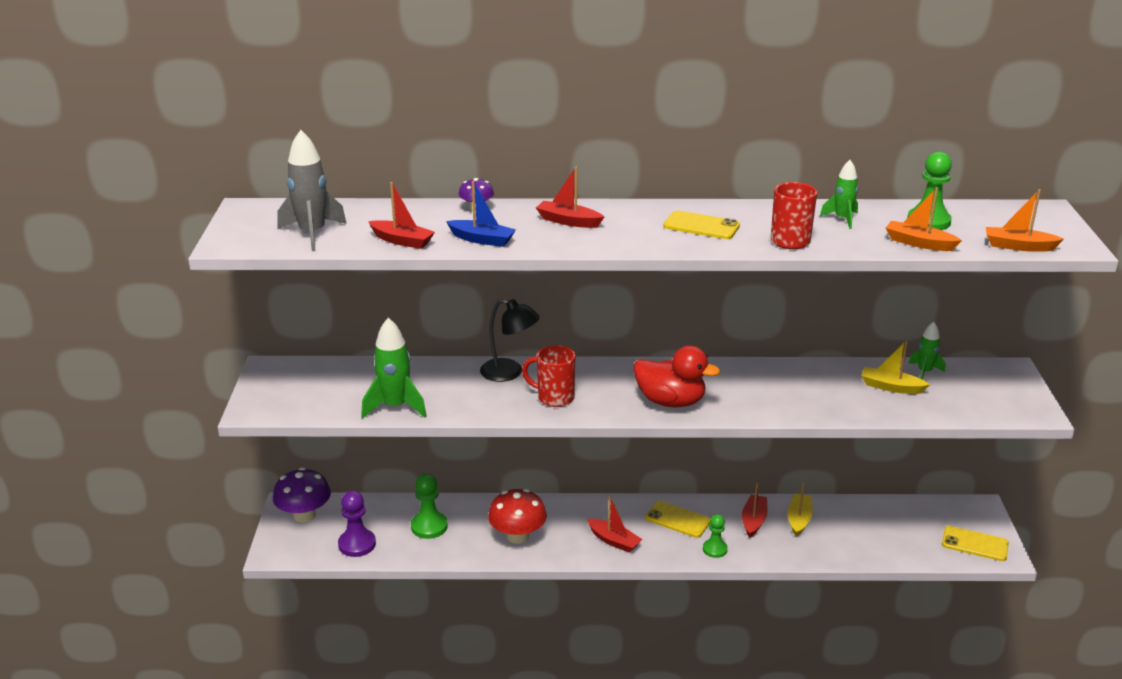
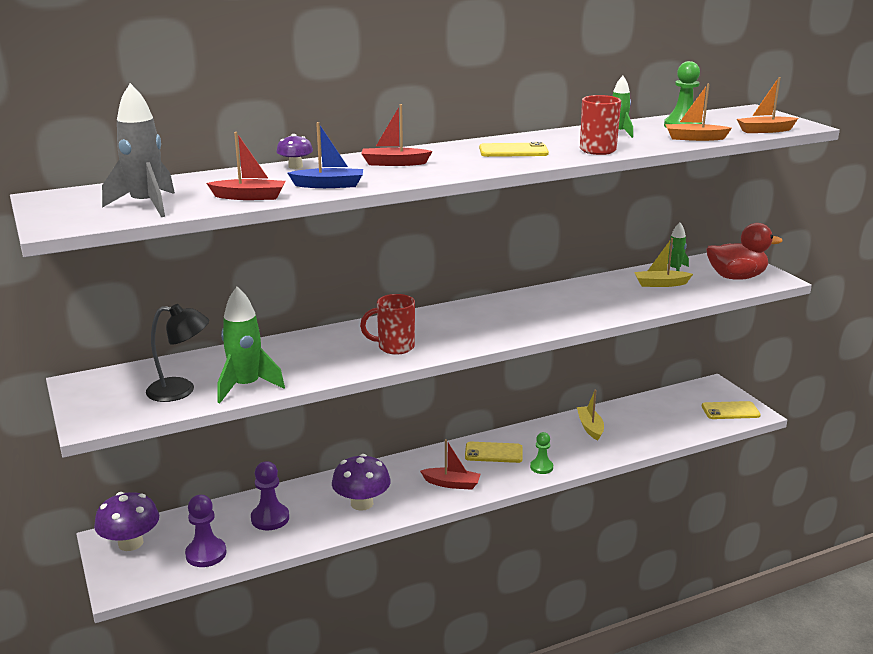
camera: 25 degrees left, 5 degrees down
(429, 526) = (270, 518): green pawn -> purple pawn
(509, 373) = (335, 337): black lamp -> black lamp (181, 390)
(517, 536) = (362, 503): red mushroom -> purple mushroom
(670, 402) = (499, 329): red duck -> red duck (736, 277)
(754, 521) = (556, 437): red boat -> none

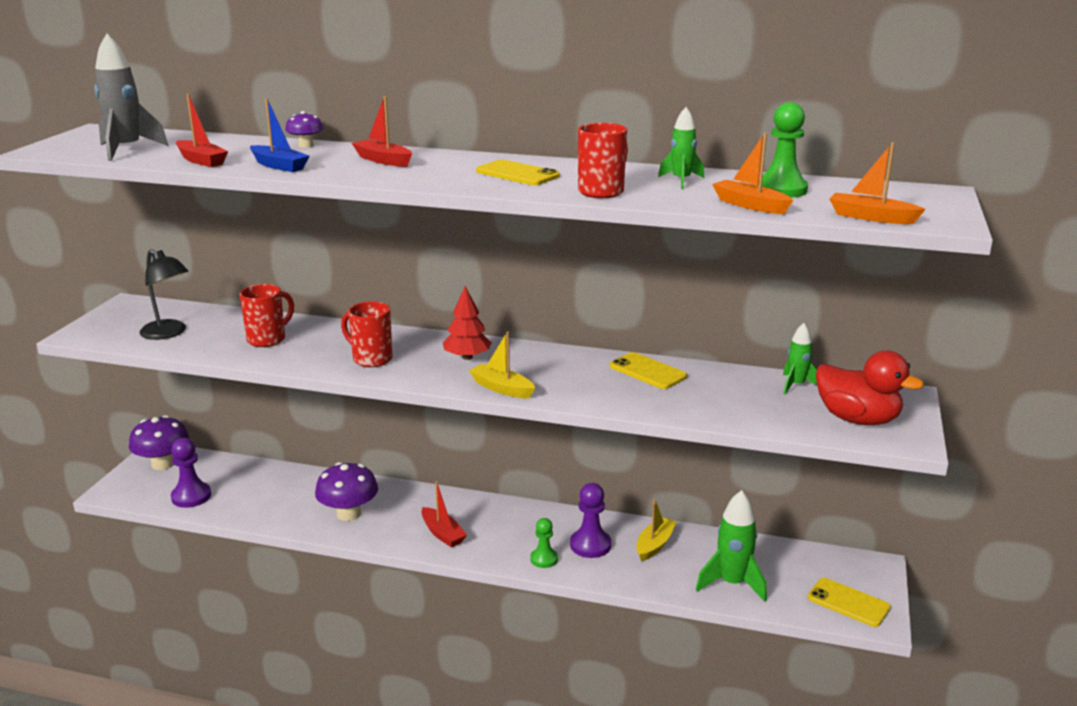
camera: 40 degrees right, 0 degrees up
(246, 386) = (210, 347): green rocket -> green rocket (732, 583)
(270, 518) = (269, 491): purple pawn -> purple pawn (590, 545)
(281, 363) = (268, 339): none -> red mug
(458, 322) = (467, 357): none -> red tree
(493, 453) = (522, 524): yellow phone -> yellow phone (647, 371)
(660, 284) = (746, 394): yellow boat -> yellow boat (502, 388)

